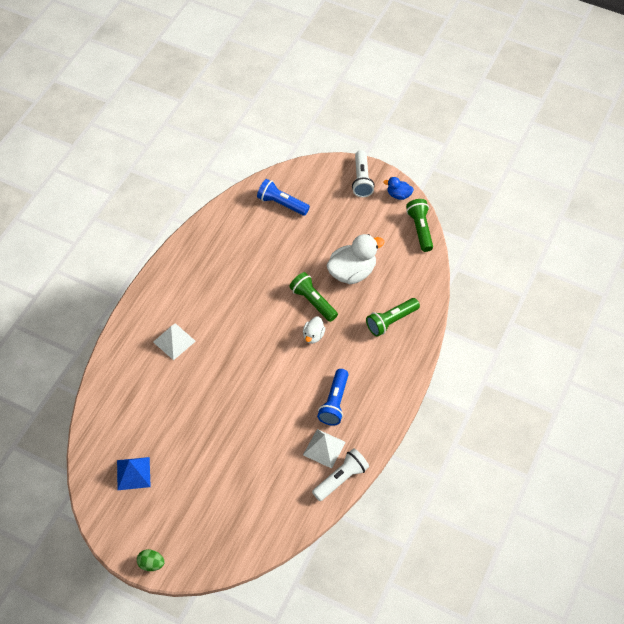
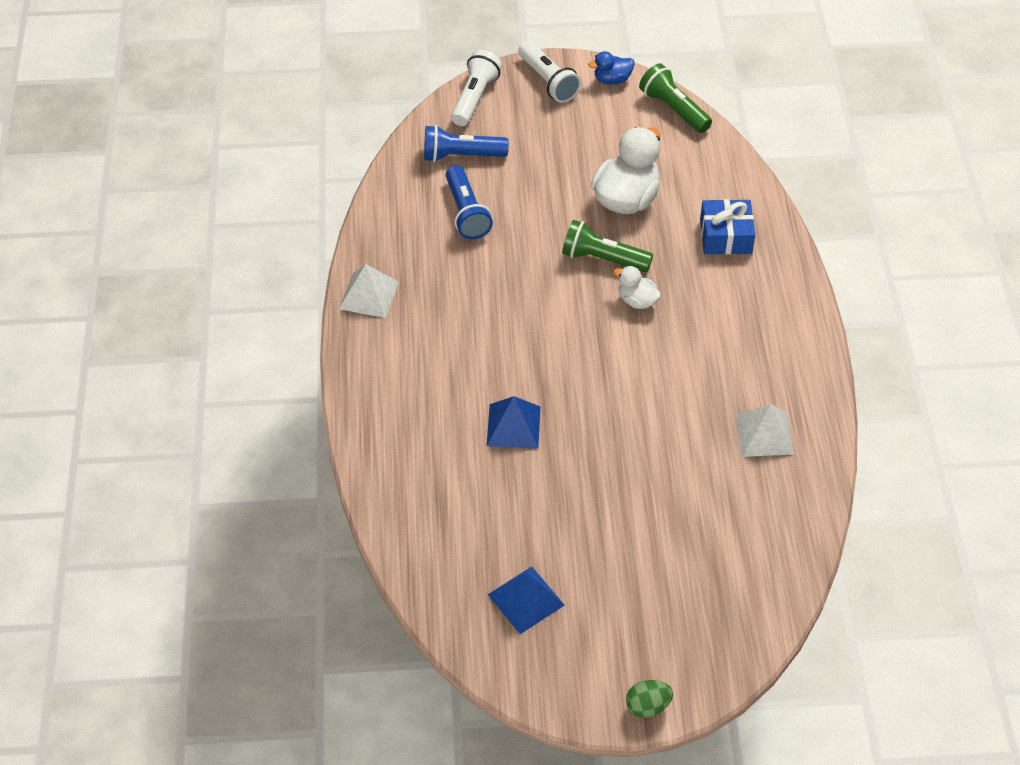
camera: 30 degrees left, 5 degrees down
(174, 341) = (447, 397): white pyramid -> white pyramid (369, 295)
(196, 374) = (513, 426): none -> blue pyramid
(313, 336) = (637, 301): white duck -> white duck turned 135 degrees clockwise
(334, 402) = (732, 370): blue flashlight -> blue flashlight (466, 212)
(341, 479) = (817, 461): white flashlight -> white flashlight (474, 98)
(391, 321) = (725, 236): green flashlight -> blue gift

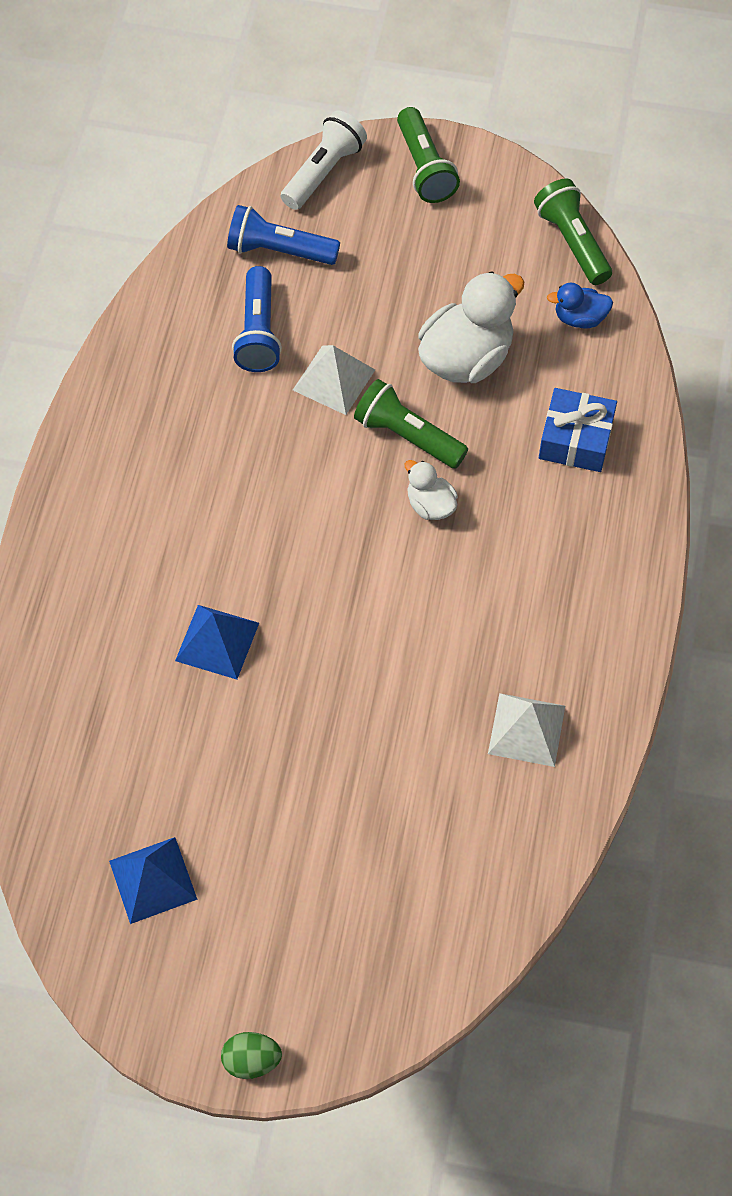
camera: 15 degrees right, 10 degrees up
(369, 295) = (101, 420): white pyramid -> white pyramid (334, 379)
(548, 81) = (424, 168): white flashlight -> green flashlight
(612, 80) = (507, 183): blue duck -> blue duck (579, 318)

